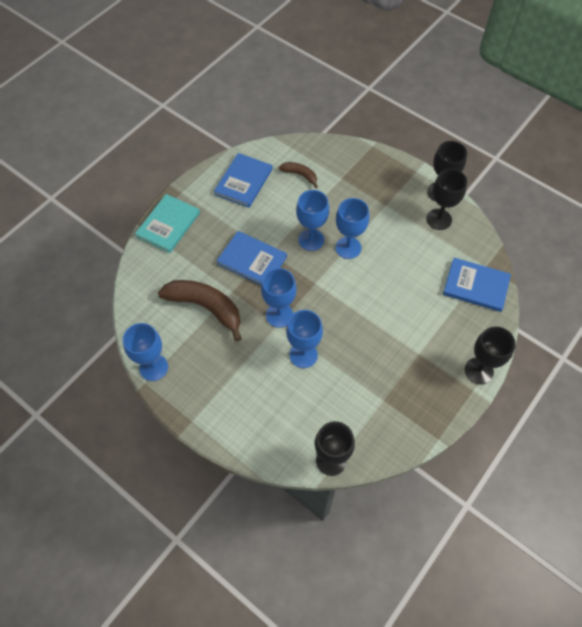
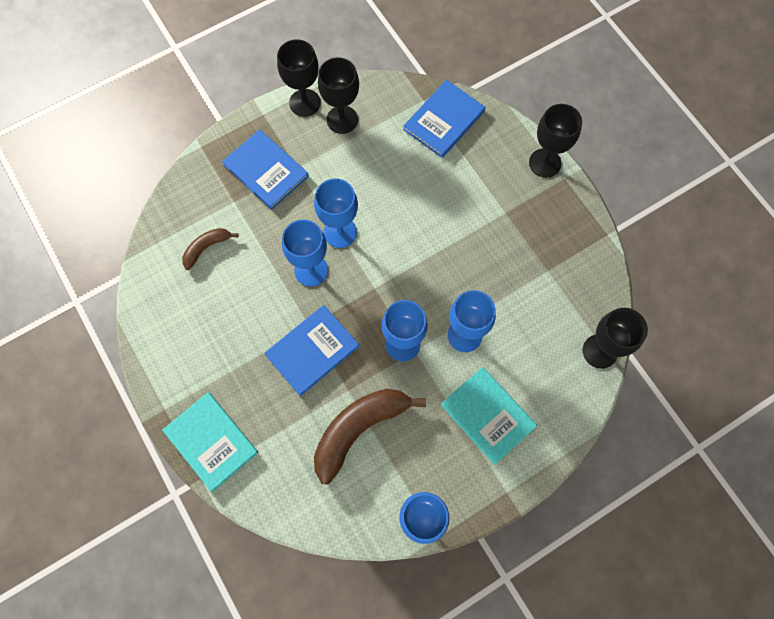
camera: 70 degrees left, 10 degrees up
(243, 182) = (184, 321): blue book -> blue book (266, 171)
(246, 390) = (488, 415): none -> turquoise book

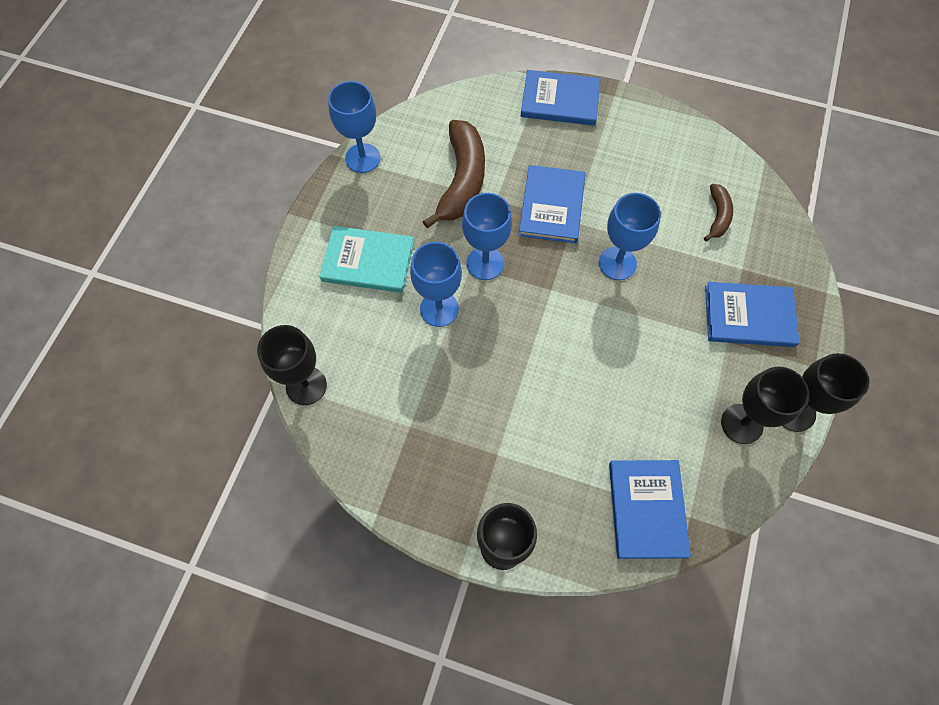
camera: 140 degrees right, 5 degrees down
(211, 441) = (560, 100): turquoise book -> blue book
(340, 232) = (627, 313): blue goblet -> none

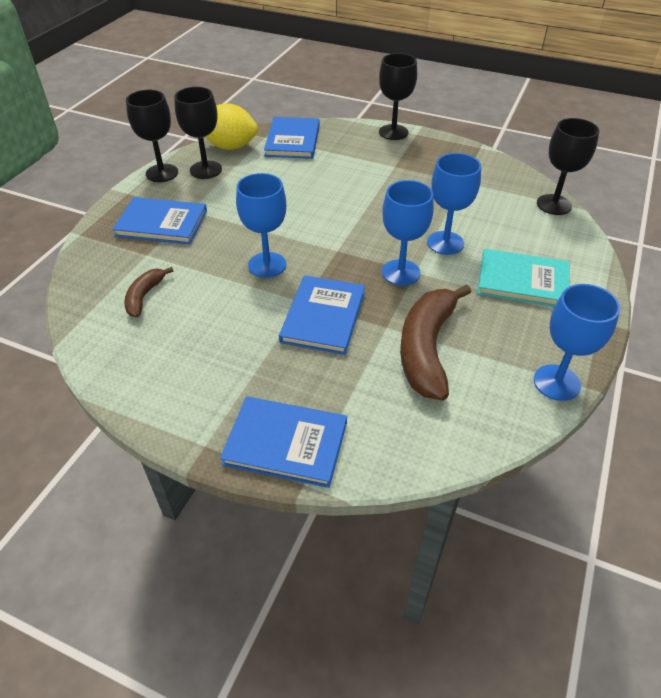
camera: 175 degrees left, 20 degrees down
(730, 484) = (230, 147): none -> yellow lemon

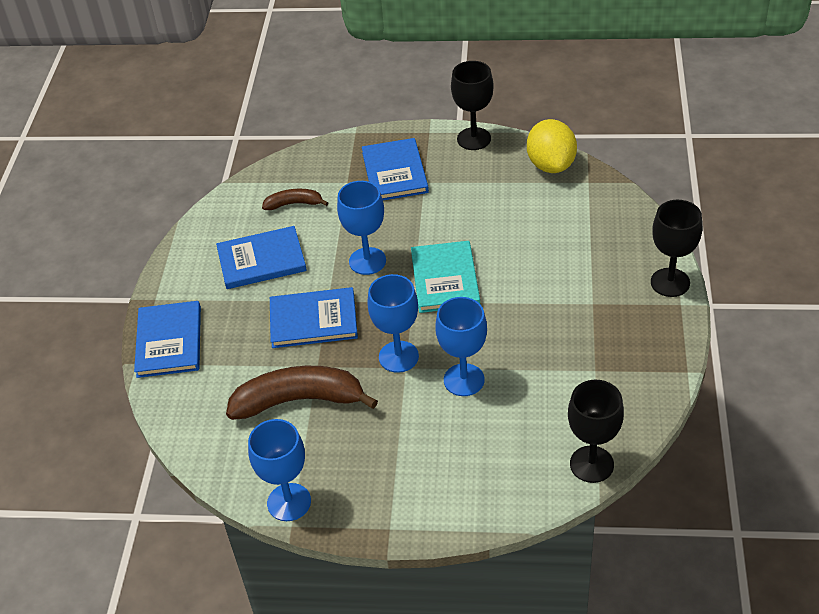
camera: 75 degrees right, 0 degrees up
(206, 170) = (497, 165): black goblet -> none
(293, 140) = (594, 205): blue book -> blue book (261, 260)
(522, 281) = (428, 455): turquoise book -> turquoise book (445, 279)

